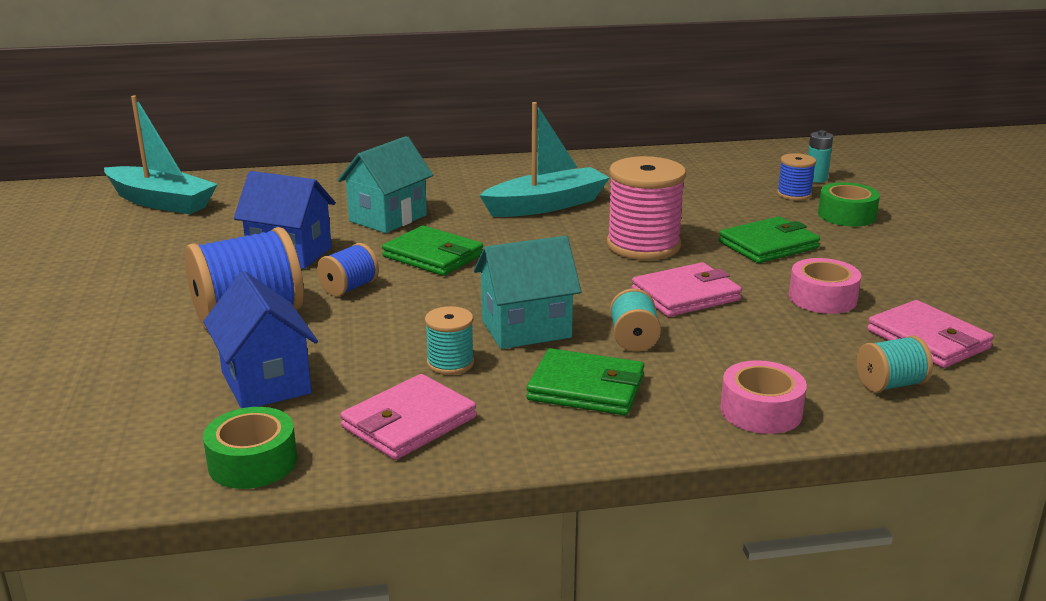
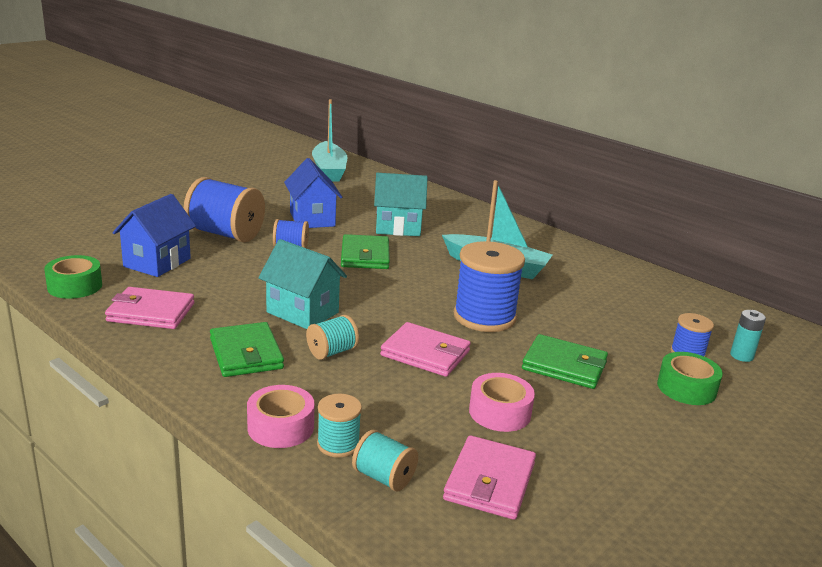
camera: 50 degrees right, 0 degrees up
(450, 363) = (232, 303): turquoise spool -> turquoise spool (338, 444)
(643, 245) = (484, 317): pink spool -> blue spool

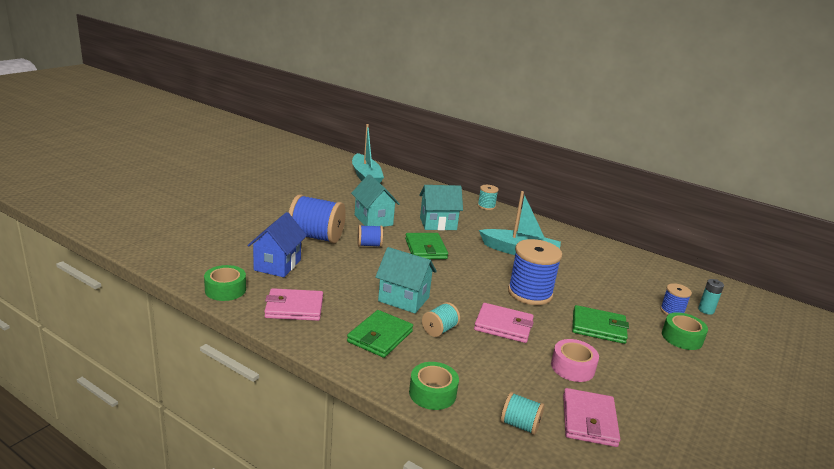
camera: 10 degrees left, 0 degrees up
(246, 354) = (380, 336): green wallet -> green wallet turned 60 degrees clockwise
(280, 427) = (432, 393): pink tape -> green tape
(312, 219) = (373, 220): blue house -> turquoise house
(338, 444) = (478, 402): turquoise spool -> turquoise spool (486, 206)

